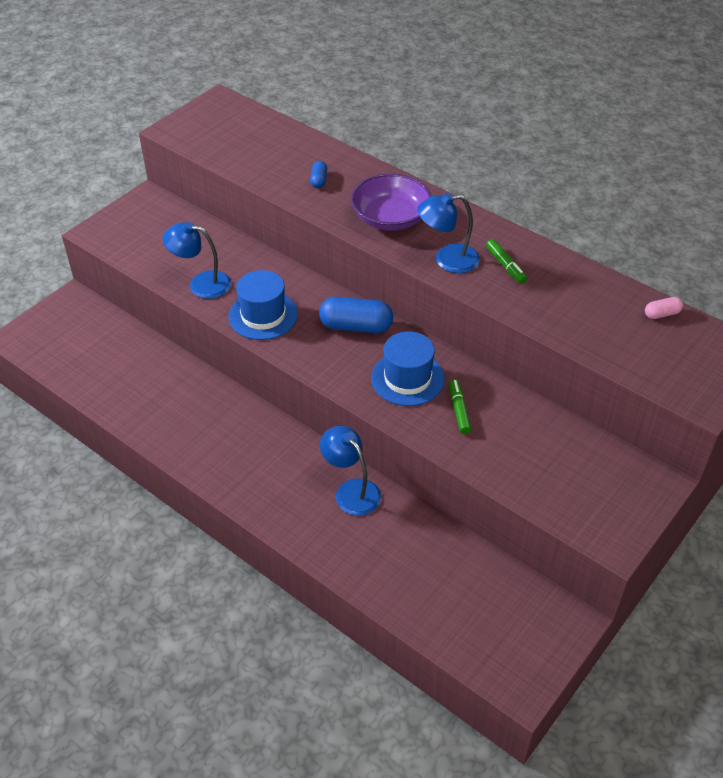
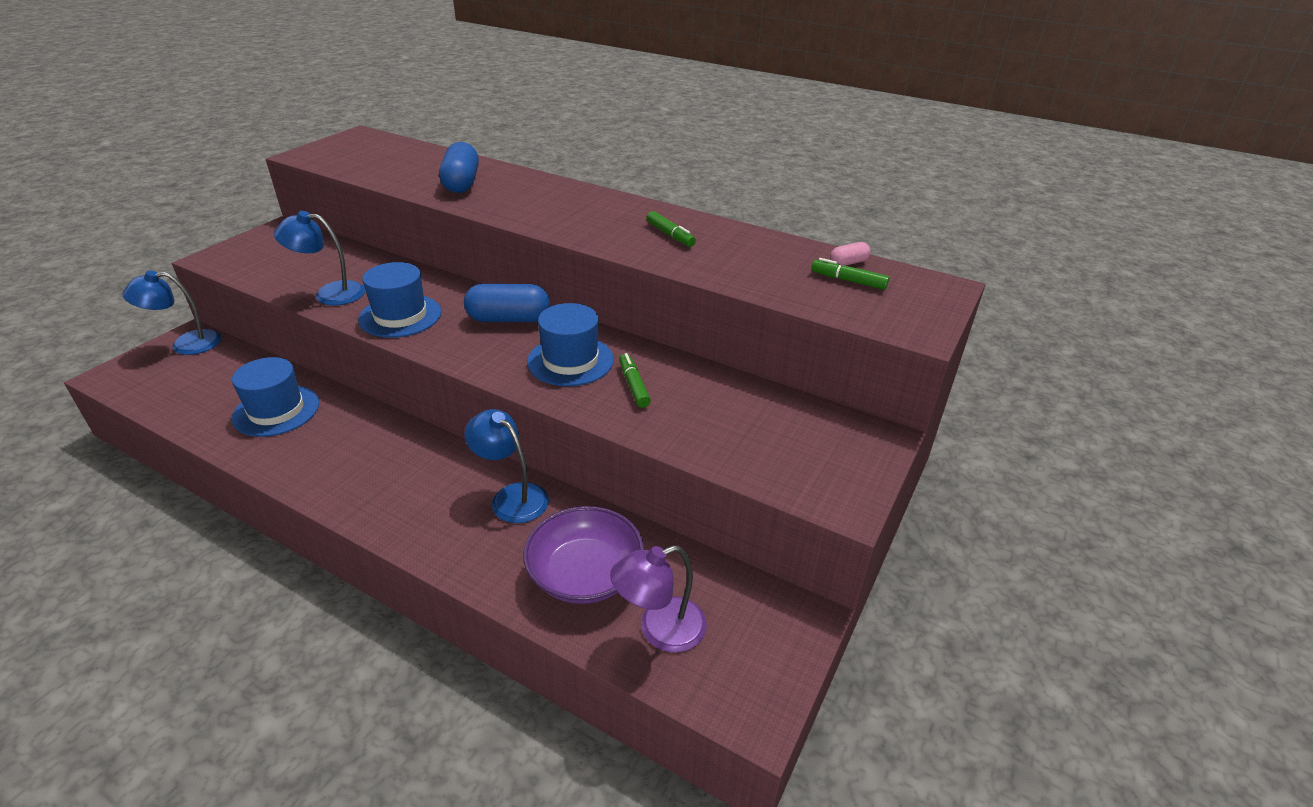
camera: 10 degrees left, 10 degrees down
(157, 387) = (276, 410): none -> blue hat
(319, 180) = (461, 183): blue capsule -> blue capsule, size x2.01
(390, 218) = (540, 206): purple bowl -> purple bowl (585, 573)
(447, 259) = (605, 233): blue lamp -> blue lamp (186, 344)
(460, 617) = (660, 630): none -> purple lamp
(656, 336) = (848, 280): none -> green marker

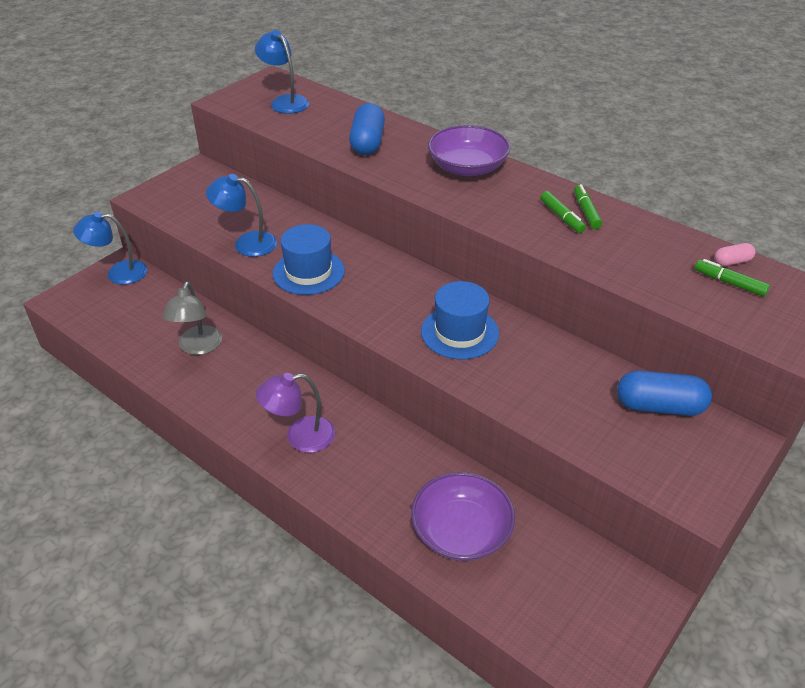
camera: 10 degrees right, 5 degrees up
(276, 410) = (198, 347): blue hat -> grey lamp
(509, 319) = (405, 283): blue capsule -> blue capsule (659, 406)
(512, 496) = (399, 452): blue lamp -> blue lamp (285, 101)
(569, 199) = (467, 167): none -> purple bowl
(634, 385) = (516, 363): green marker -> green marker (586, 211)
(660, 630) = (523, 590): purple lamp -> purple lamp (300, 437)

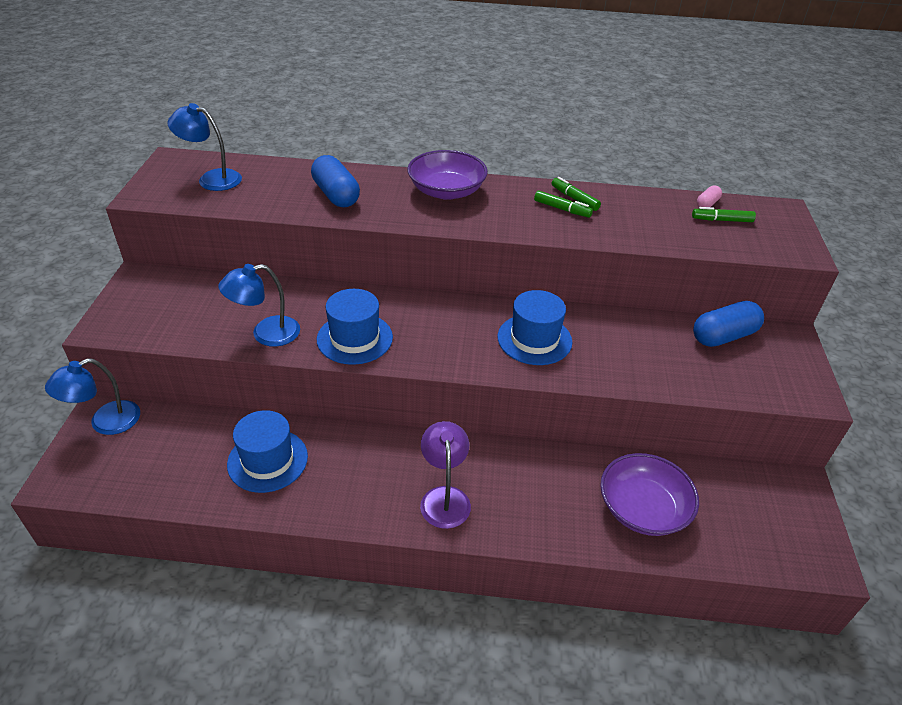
camera: 35 degrees left, 0 degrees up
(198, 347) = (267, 460): grey lamp -> blue hat
(300, 437) = (444, 497): purple lamp -> purple lamp turned 135 degrees clockwise

